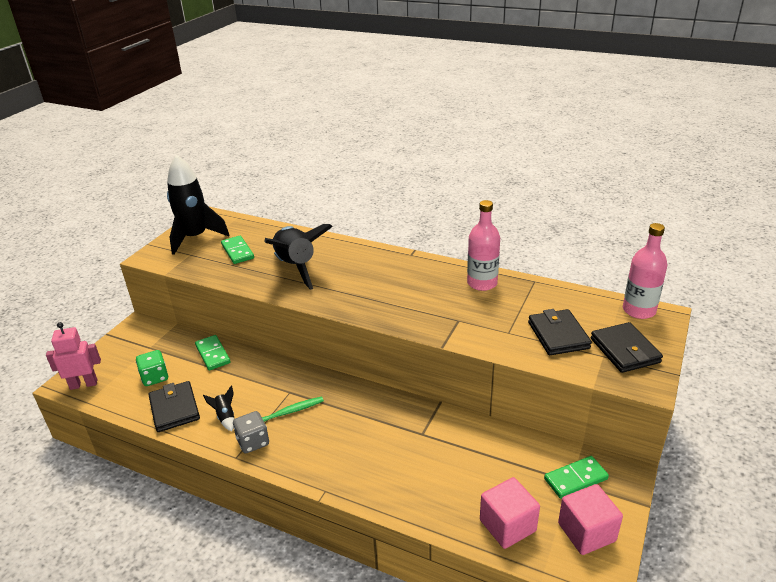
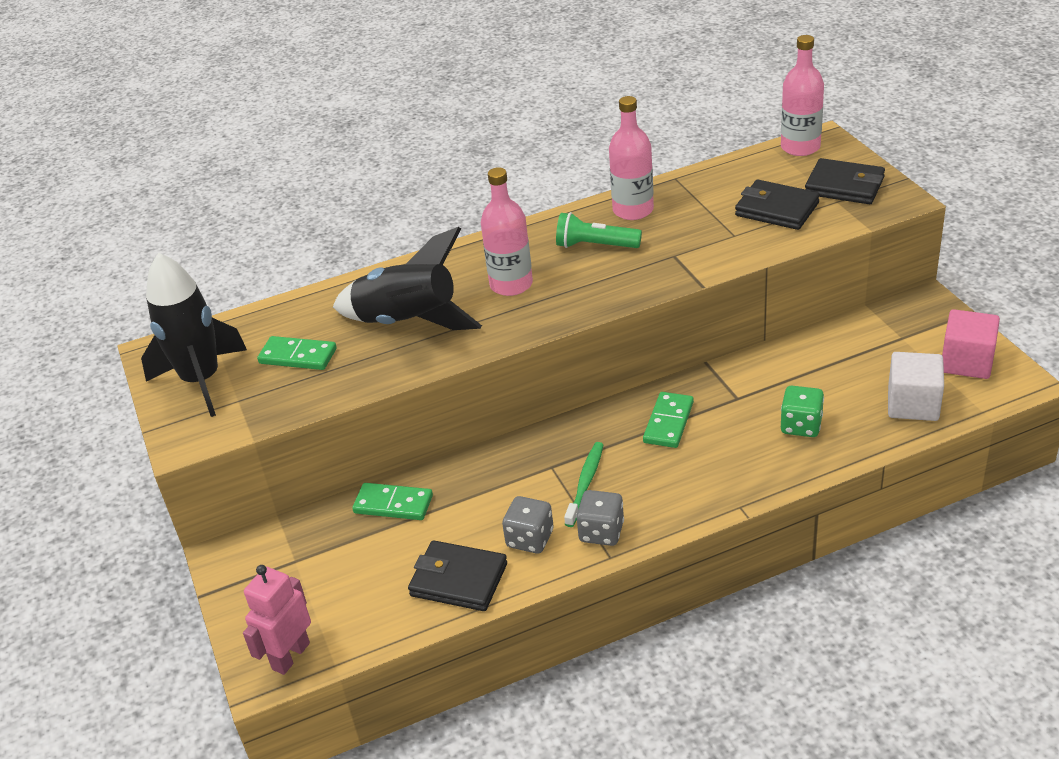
camera: 45 degrees left, 5 degrees up
(155, 377) = (370, 577): green dice -> green dice (801, 425)
(225, 417) = (530, 539): black rocket -> grey dice
(363, 280) = (511, 284): none -> pink bottle
(431, 288) = (595, 246): none -> green flashlight
(507, 525) = (913, 404): pink cube -> white cube
(575, 479) = (902, 333): green domino -> green domino (668, 422)

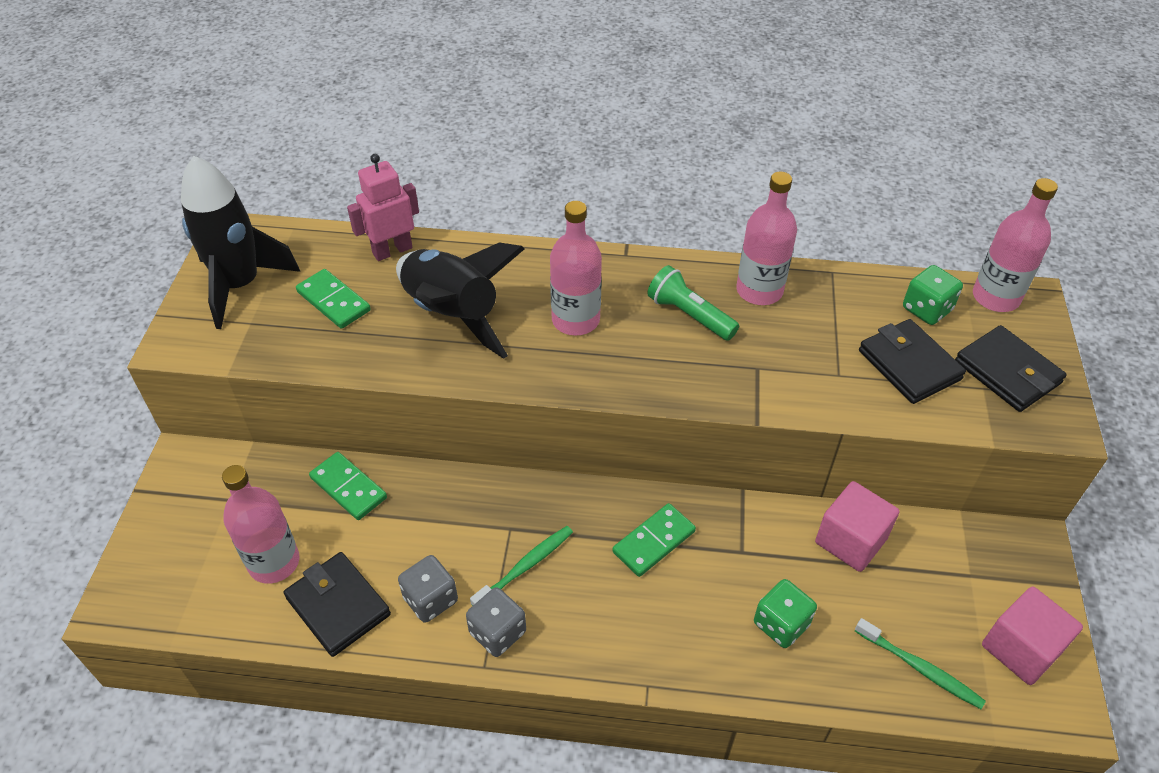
camera: 25 degrees right, 10 degrees up
(290, 656) = (150, 599): pink robot -> pink robot (392, 250)
(376, 580) = (274, 562): none -> pink bottle
(760, 173) = (926, 309): none -> green dice
(807, 356) = (850, 540): none -> pink cube
(913, 404) = (920, 668): white cube -> green toothbrush

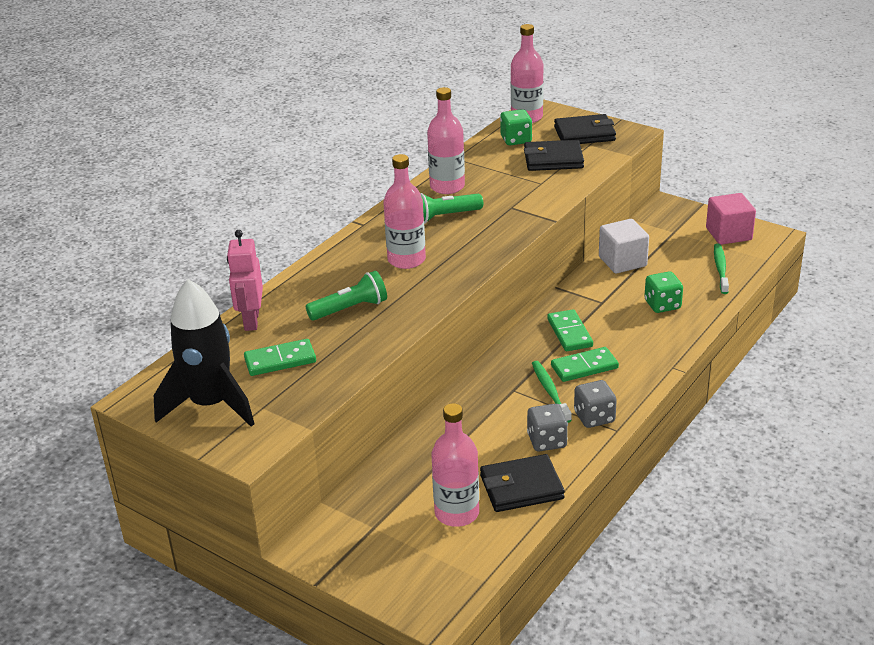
camera: 60 degrees left, 15 degrees down
(348, 488) = (415, 459): green domino -> green domino (584, 367)
(452, 314) = (350, 309): black rocket -> green flashlight
(850, 540) = (622, 261): pink cube -> white cube
(920, 668) = (720, 269): green toothbrush -> green toothbrush turned 60 degrees counterclockwise

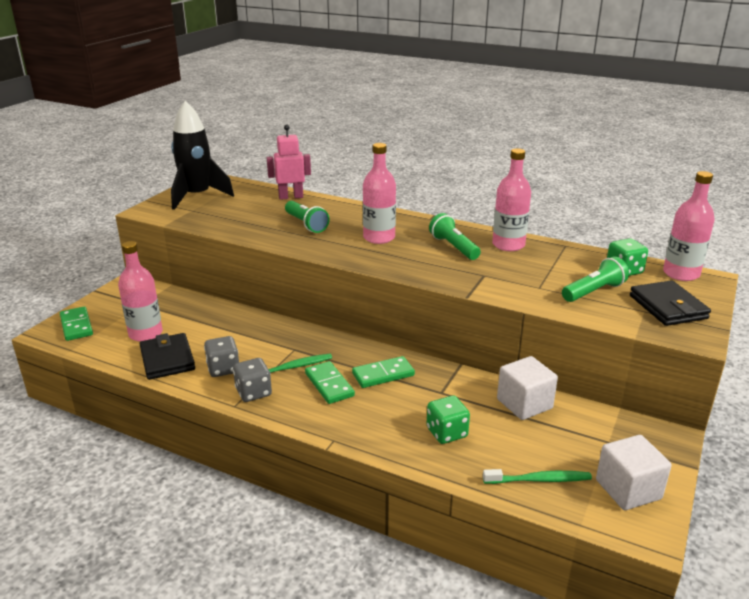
camera: 80 degrees right, 5 degrees down
(280, 360) = (242, 209): green domino -> green domino (76, 326)
(553, 159) = (594, 291): black wallet -> green flashlight
(728, 234) = (628, 489): pink cube -> white cube

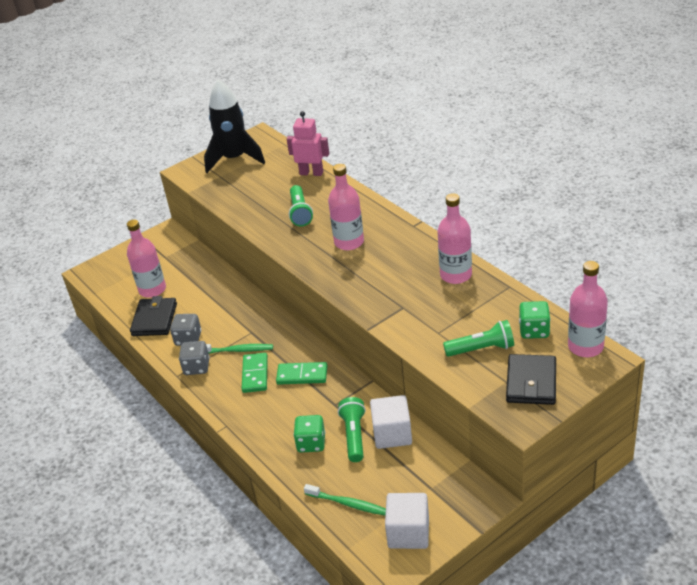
camera: 30 degrees right, 10 degrees up
(76, 326) = (109, 270): green domino -> none
(453, 247) = (404, 267): green flashlight -> green flashlight (354, 435)

